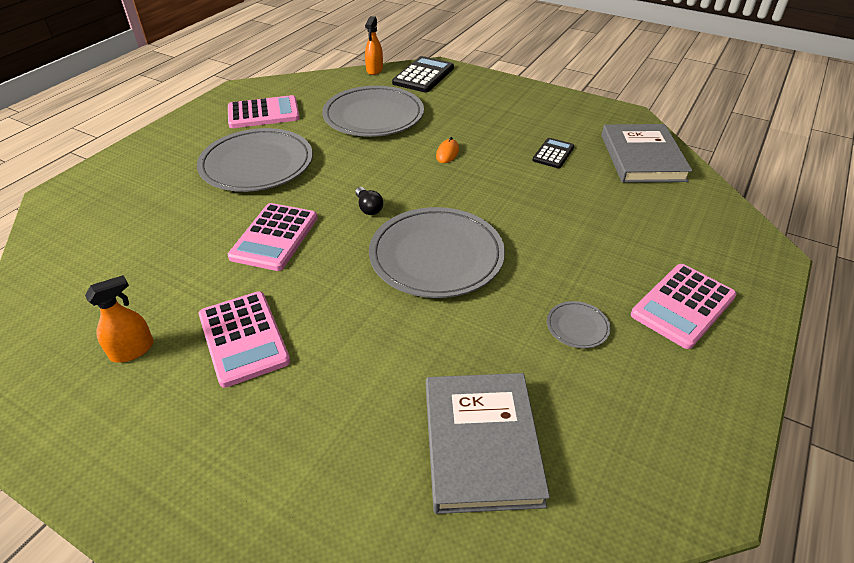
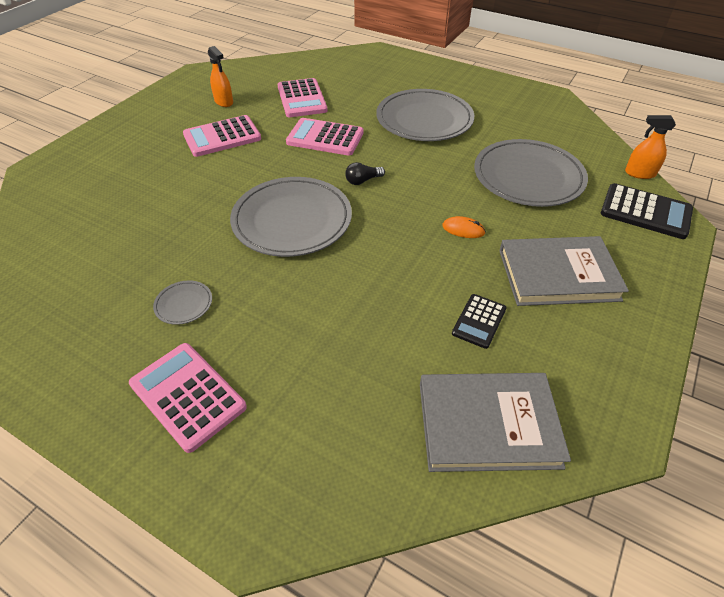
camera: 90 degrees right, 5 degrees up
(263, 113) = (512, 113): pink calculator -> pink calculator (302, 99)
(481, 444) = (94, 239): grey book -> grey book (558, 275)
(553, 154) = (479, 321): black calculator -> black calculator turned 90 degrees clockwise

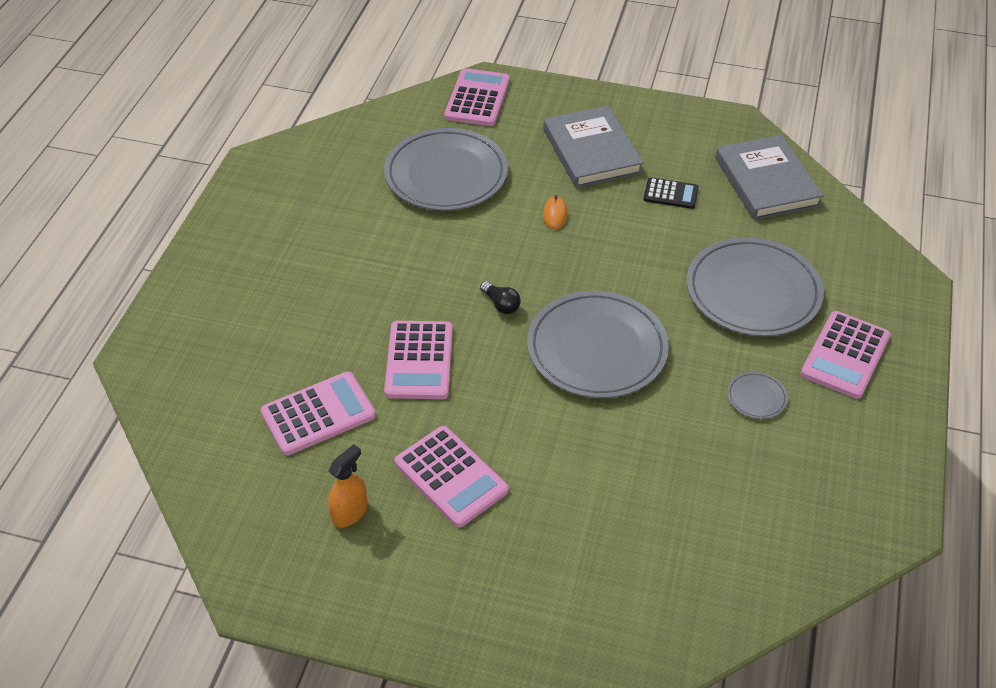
camera: 105 degrees left, 0 degrees up
(424, 120) = (346, 271): grey plate -> grey plate (753, 292)
(639, 173) = (412, 99): orange spray bottle -> none
(645, 212) = (477, 98): black calculator -> pink calculator

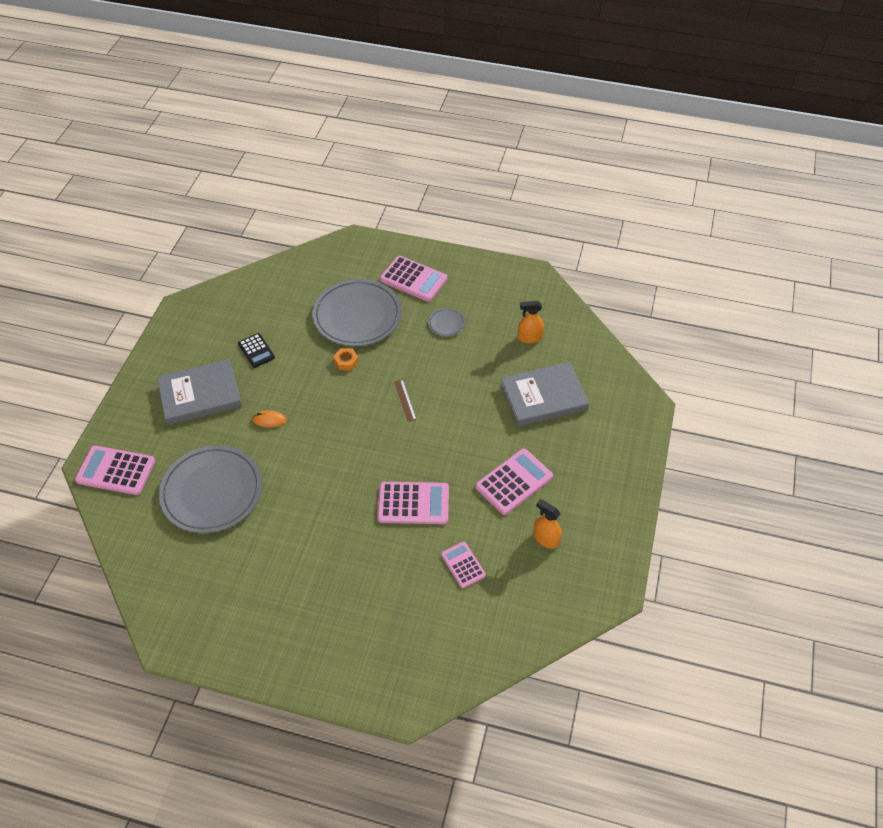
camera: 90 degrees left, 5 degrees up
(318, 414) = (463, 565): pink calculator -> pink calculator, size x0.60
(501, 304) = (361, 454): black light bulb -> none
(597, 349) = (405, 400): grey plate -> brown ruler
(662, 283) = (346, 361): none -> orange nut
(671, 194) = (256, 350): black calculator -> black calculator turned 135 degrees clockwise
(744, 510) = (529, 338): none -> orange spray bottle
(766, 182) = (251, 298): grey book -> grey book (543, 397)

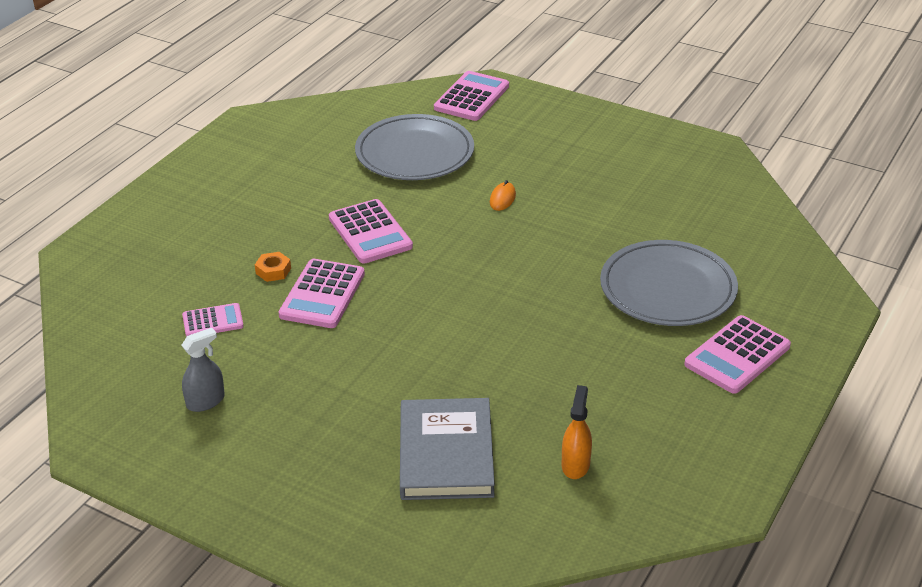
camera: 105 degrees right, 15 degrees down
(200, 395) = (561, 153): grey book -> none
(256, 350) = (623, 197): black calculator -> none
(346, 361) = (581, 268): orange nut -> orange nut (273, 271)
(405, 400) = (492, 311): brown ruler -> none
(446, 323) = (631, 375): grey plate -> none
(514, 482) = (309, 390): pink calculator -> pink calculator (370, 232)
(546, 539) = (205, 401): orange spray bottle -> grey spray bottle

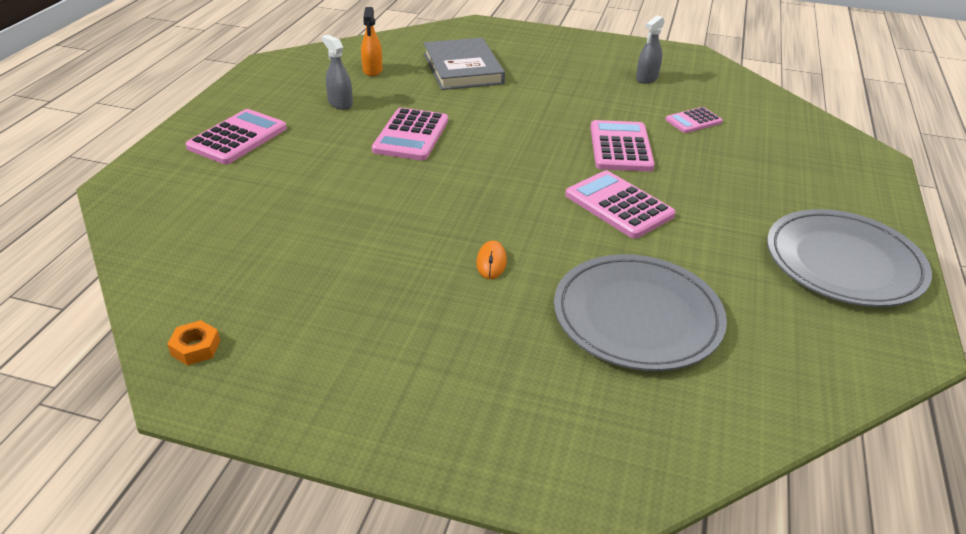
camera: 165 degrees right, 0 degrees up
(273, 271) = (682, 161): orange nut -> orange nut (195, 348)
(471, 97) = (615, 452): pink calculator -> pink calculator (411, 135)
(621, 399) = (340, 103): none -> grey spray bottle
(668, 289) = (293, 183): grey plate -> grey plate (843, 263)

